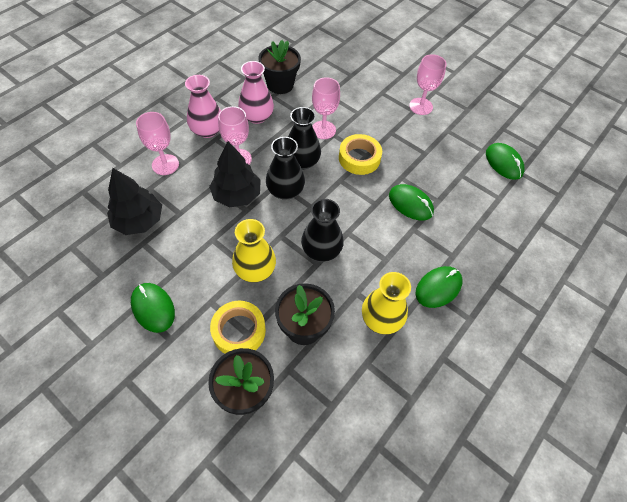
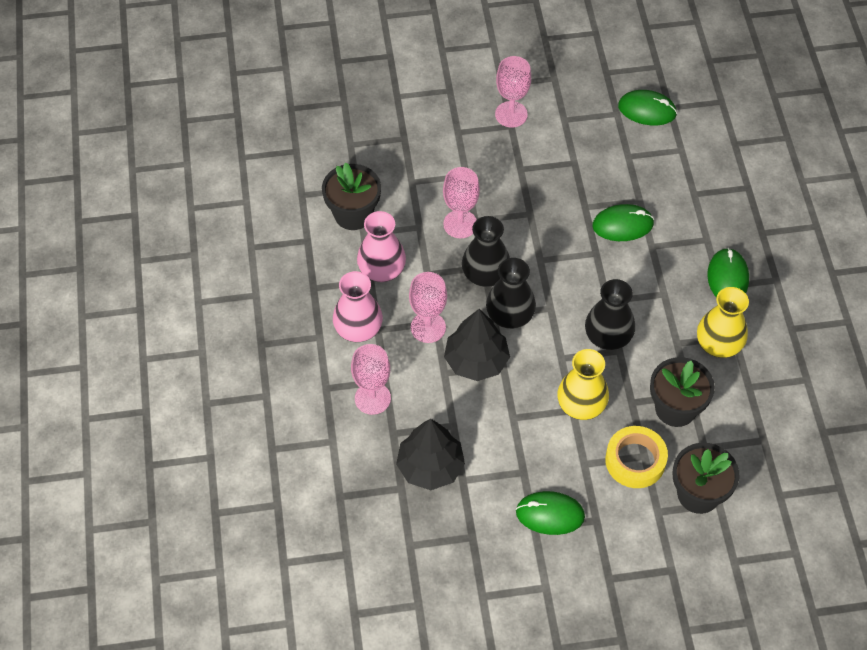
camera: 45 degrees left, 0 degrees up
(359, 158) = (528, 222): yellow tape -> none

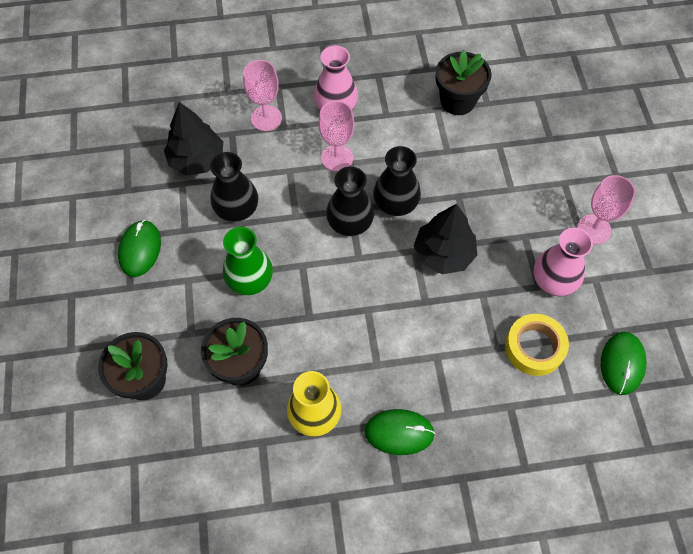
camera: 90 degrees right, 5 degrees up
(382, 269) = (398, 123): pink vase -> pink vase (553, 280)
(460, 224) = (452, 183): pink goblet -> none
(476, 361) = (301, 195): black tree -> black tree (443, 253)
(581, 405) = (250, 280): yellow vase -> green vase
(608, 336) = (325, 307): black vase -> black vase (237, 209)
(622, 225) = (462, 329): green mouse -> none
(635, 460) = (186, 324): yellow tape -> yellow tape (534, 347)

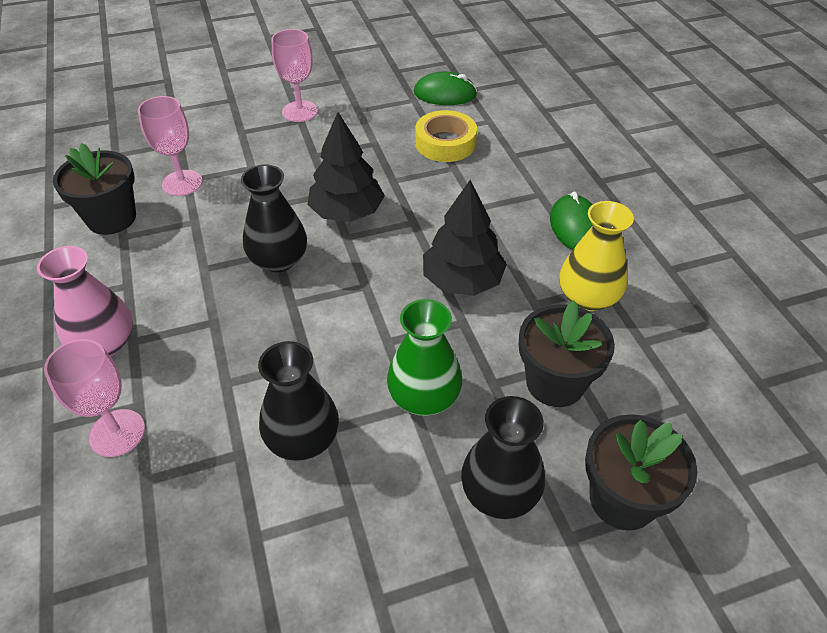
camera: 100 degrees left, 15 degrees down
(140, 249) = (401, 572): green mouse -> none
(197, 160) = (203, 523): black tree -> black tree (462, 281)
(337, 158) = (203, 329): pink goblet -> pink goblet (182, 183)
(350, 223) = (313, 300): black vase -> black vase (499, 493)
(553, 280) = (366, 134): pink vase -> none

